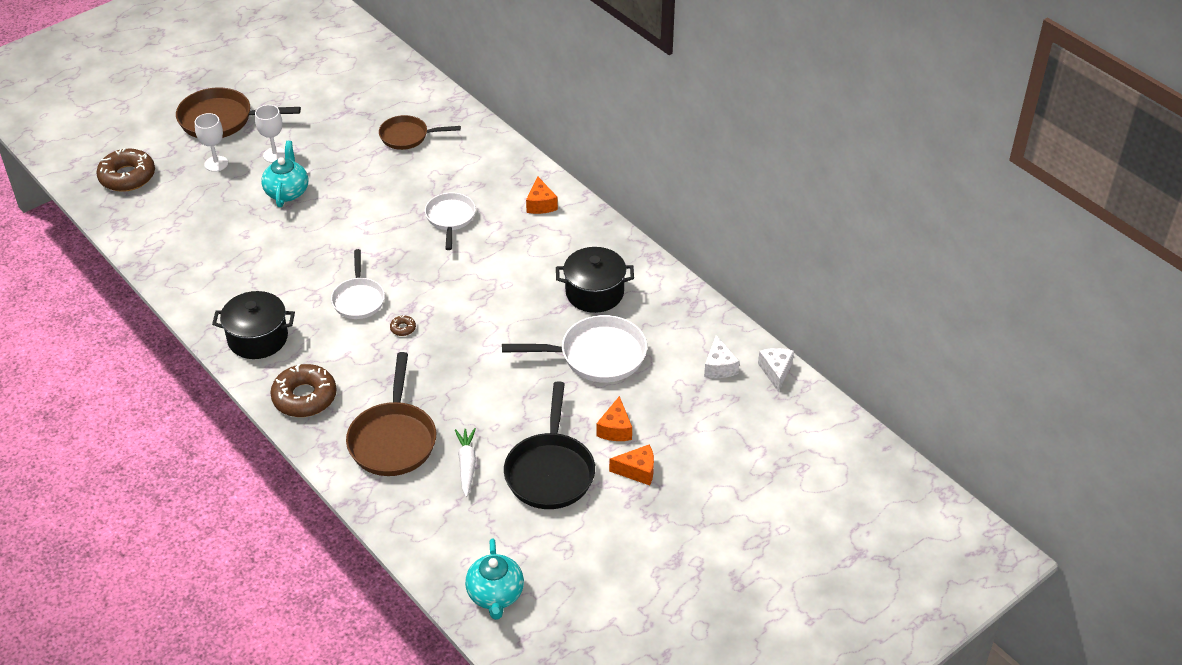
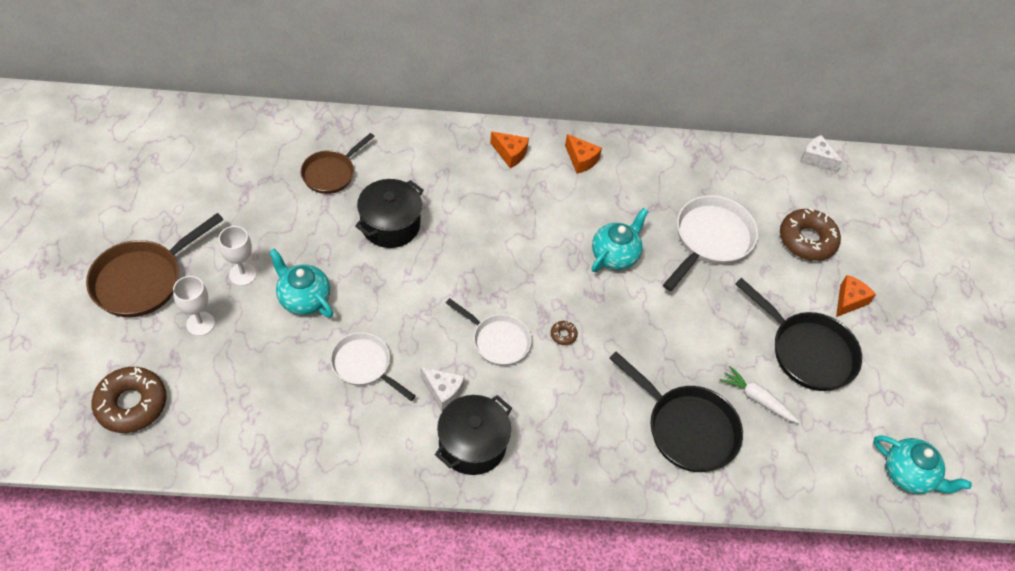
camera: 55 degrees left, 10 degrees up
(304, 397) = (580, 458): brown donut -> brown donut (807, 240)
(393, 439) = (686, 428): brown pan -> black pan
(450, 218) = (465, 217): white pan -> white pan (364, 365)
(512, 312) = (615, 255): none -> turquoise teapot
(594, 293) = (642, 194): black pot -> black pot (390, 225)
(615, 429) = (796, 283): orange cheese -> orange cheese (581, 160)
(719, 367) = (784, 184): white cheese -> white cheese (443, 392)

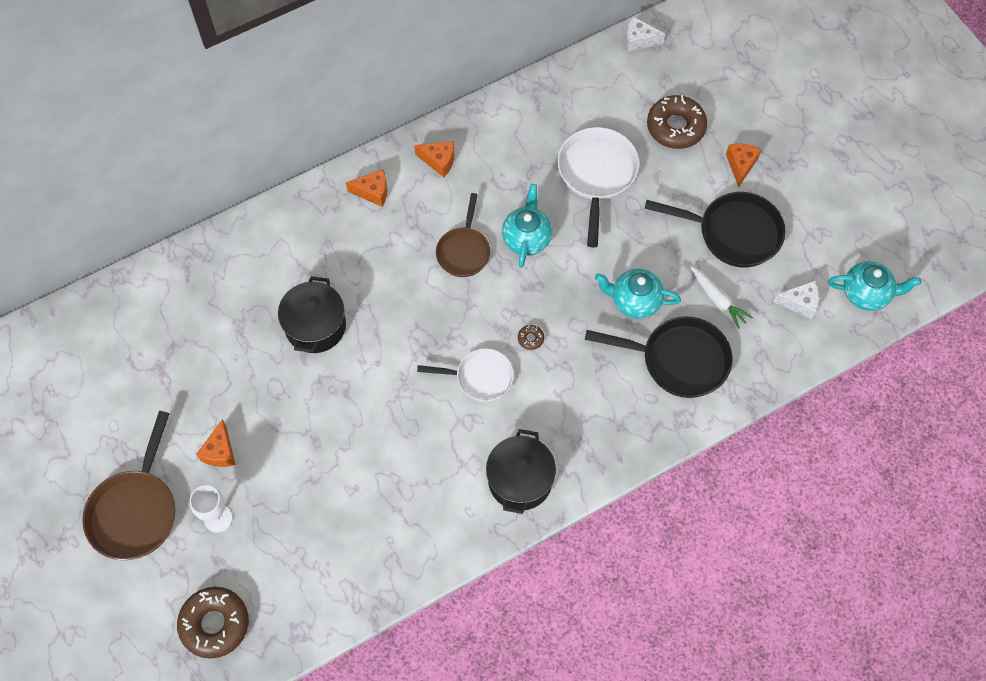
camera: 25 degrees left, 10 degrees up
(242, 274) = (220, 451): white goblet -> orange cheese
(303, 298) = (290, 440): turquoise teapot -> turquoise teapot (634, 301)
(331, 173) = (226, 307): brown pan -> brown pan (464, 251)
(364, 365) = (385, 468): white pan -> none
(443, 392) = (466, 450): white cheese -> white cheese (800, 303)
(757, 398) = (717, 300): white carrot -> white carrot turned 135 degrees counterclockwise

